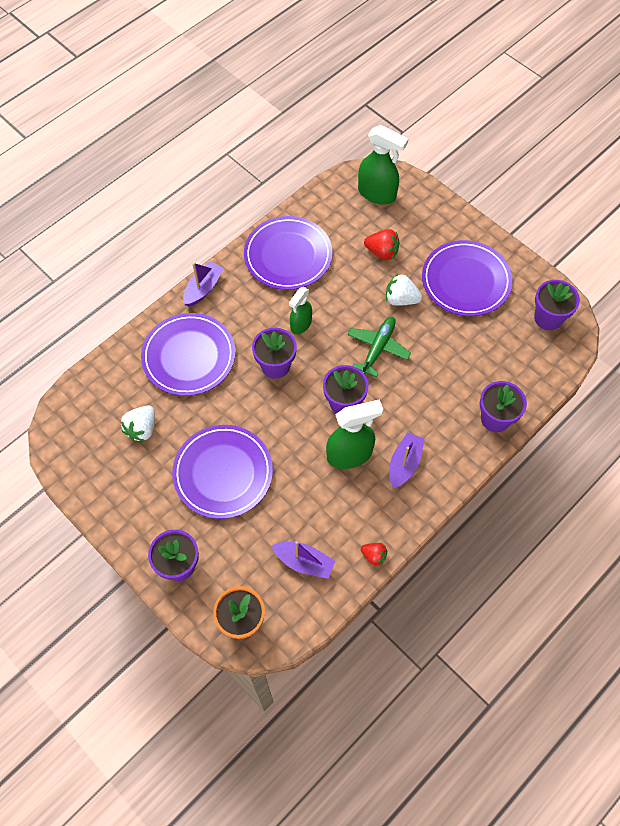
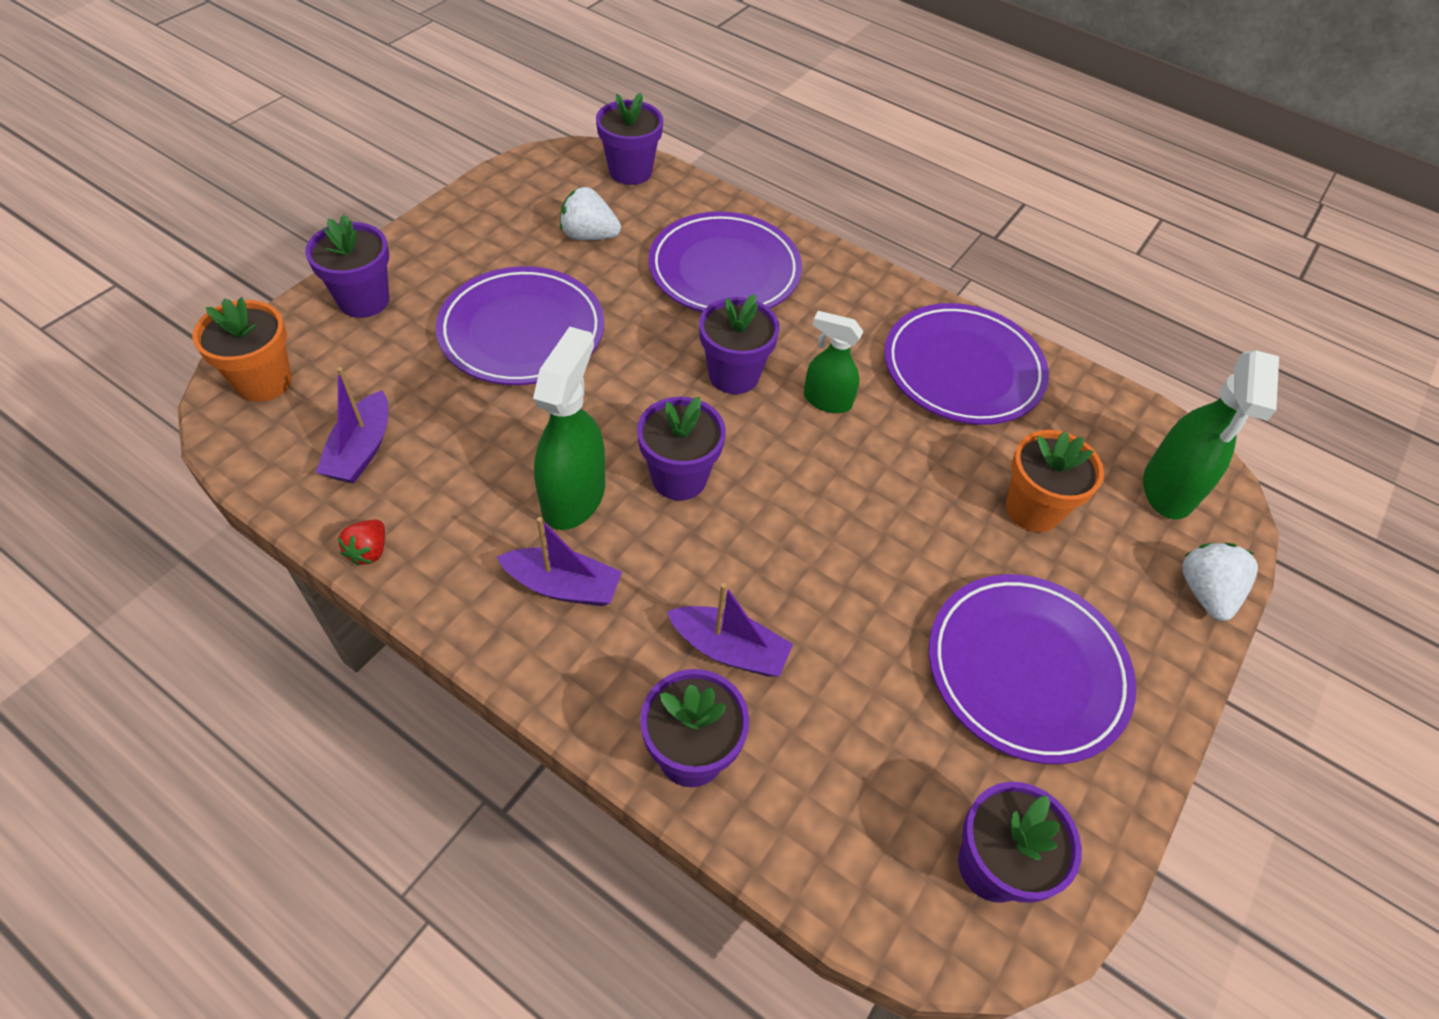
camera: 75 degrees right, 10 degrees down
(80, 397) = (630, 171): none -> purple flower pot
(203, 288) = (855, 272): purple boat -> purple boat (729, 649)
(350, 454) = (574, 496): green spray bottle -> green spray bottle turned 135 degrees counterclockwise
(377, 348) = (809, 520): green plane -> none
(382, 252) = (1032, 509): red strawberry -> orange flower pot
(401, 299) = (935, 550): white strawberry -> white strawberry (1205, 592)

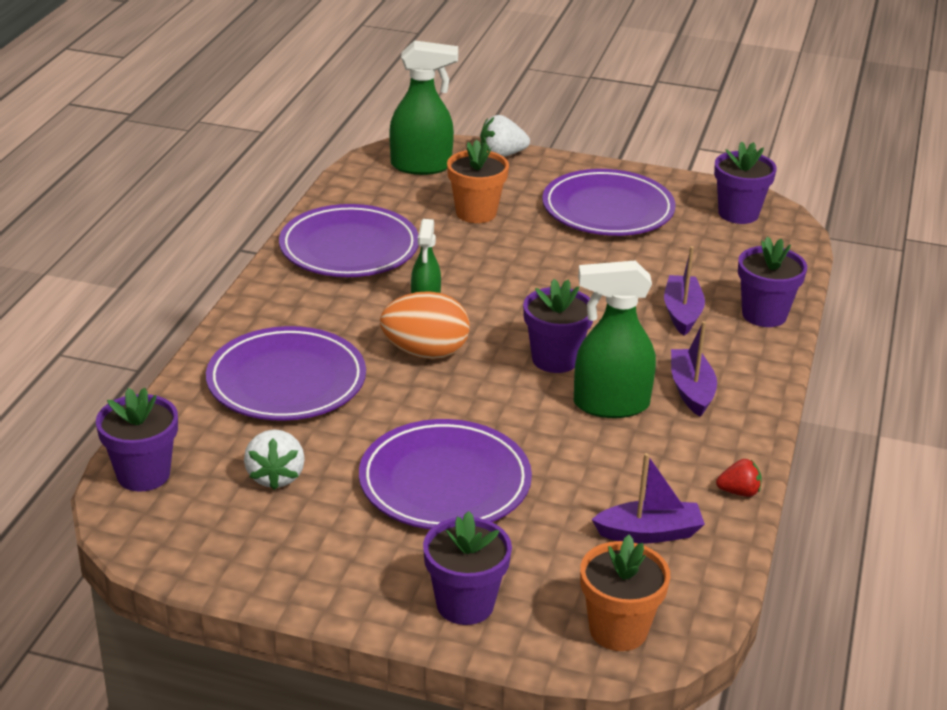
camera: 105 degrees left, 20 degrees down
(734, 375) = (425, 353): purple flower pot -> orange egg

